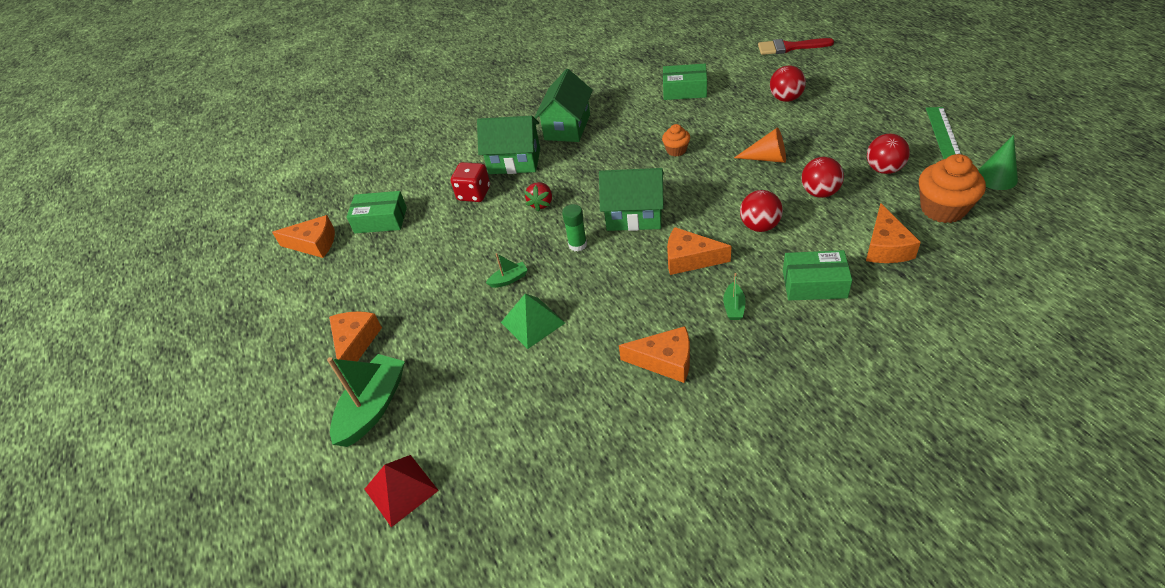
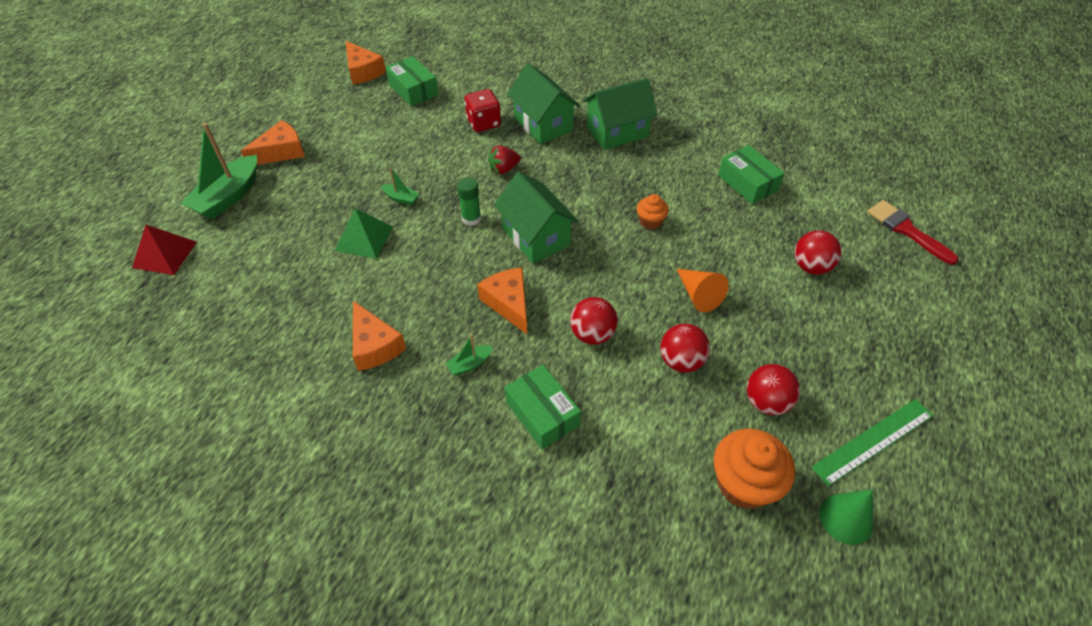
camera: 45 degrees right, 5 degrees up
(373, 407) = (228, 197): green boat -> green boat turned 135 degrees clockwise
(886, 247) = (641, 453): orange cheese -> none

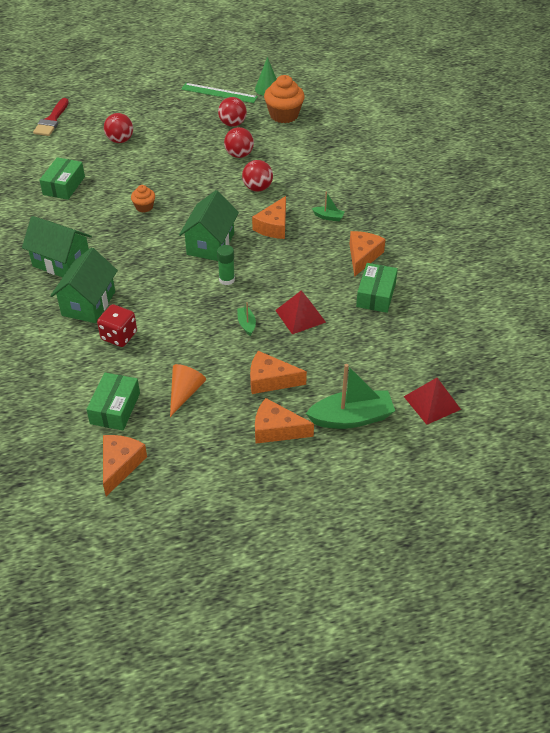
camera: 130 degrees left, 5 degrees down
(326, 176) = (270, 380): none -> orange cheese
(364, 238) = (300, 316): green pyramid -> red pyramid
(504, 169) = (162, 294): red strawberry -> none
(542, 414) = (324, 180): green box -> green box (376, 295)
(698, 295) = (186, 167): orange cone -> orange cone (185, 393)

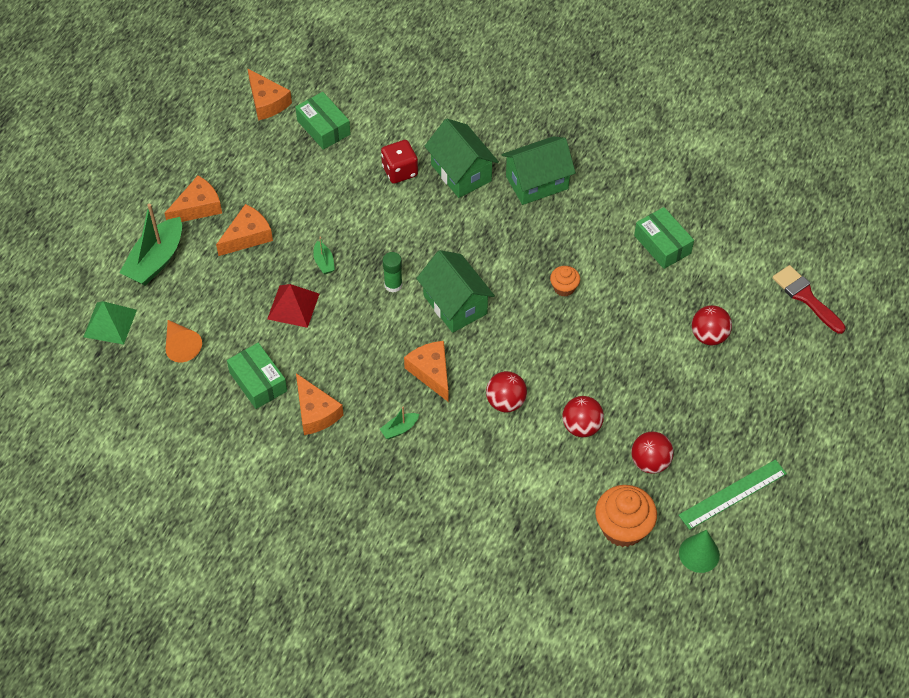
camera: 130 degrees right, 10 degrees up
(185, 393) = (293, 176): orange cone -> orange cone (181, 345)
(246, 324) = (324, 262): green boat -> green boat turned 45 degrees clockwise
(432, 403) = (110, 323): red pyramid -> green pyramid

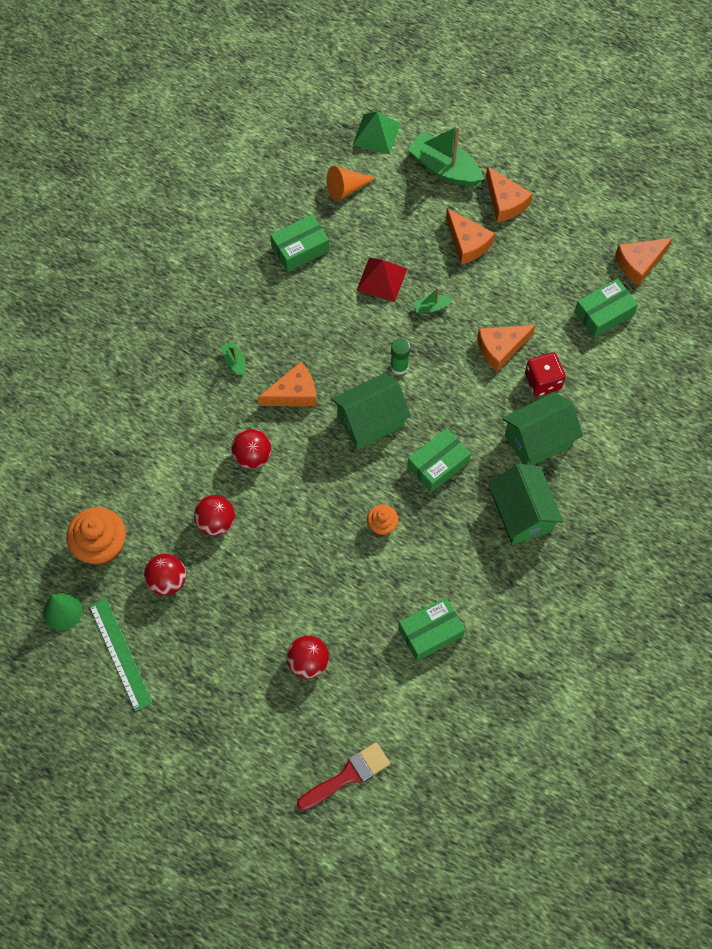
camera: 95 degrees right, 10 degrees up
(315, 412) = (262, 294): orange cheese -> orange cheese (501, 348)
(496, 247) = (438, 464): none -> green box

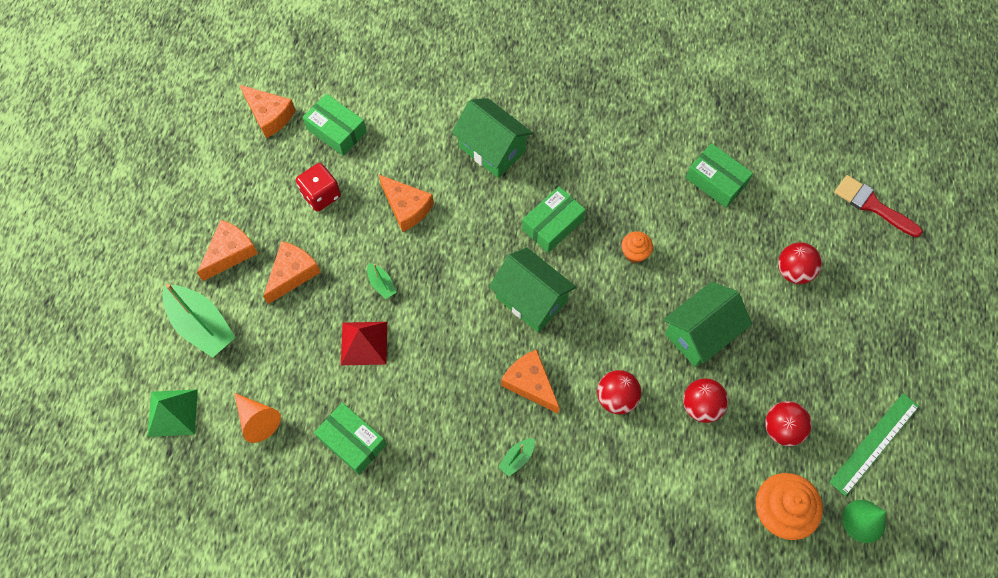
camera: 110 degrees left, 0 degrees up
(399, 366) = (461, 292): green glue stick -> none
(438, 464) = (552, 224): green box -> green box turned 75 degrees counterclockwise
(444, 168) = (202, 326): green boat -> green boat turned 60 degrees counterclockwise
(521, 513) = (571, 142): green house -> green house (700, 333)
(543, 381) = (429, 162): red dice -> red dice (321, 195)

